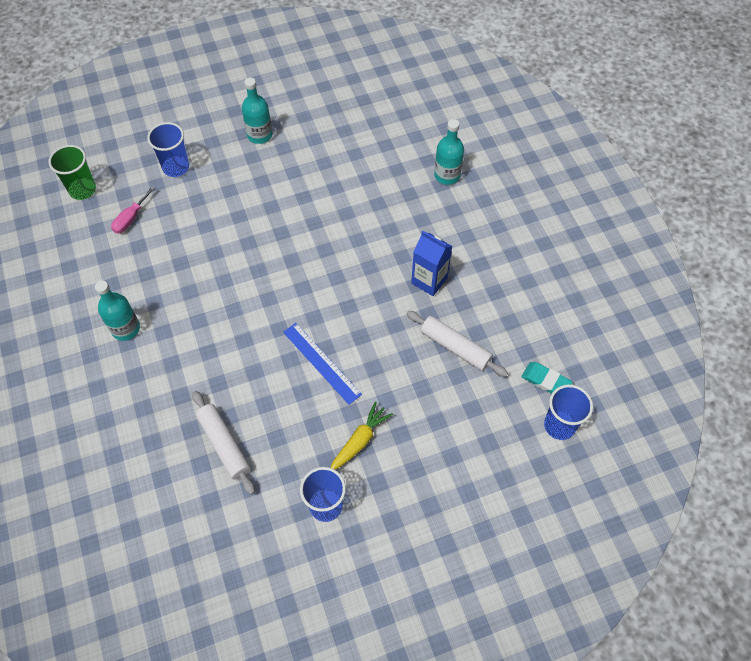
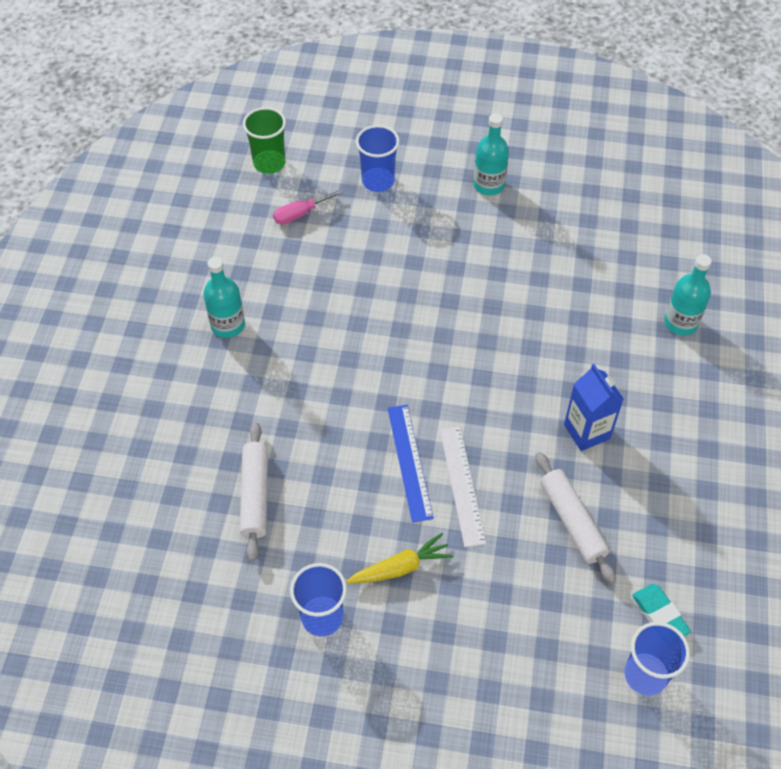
camera: 30 degrees right, 5 degrees down
(367, 360) = (462, 485): none -> white ruler

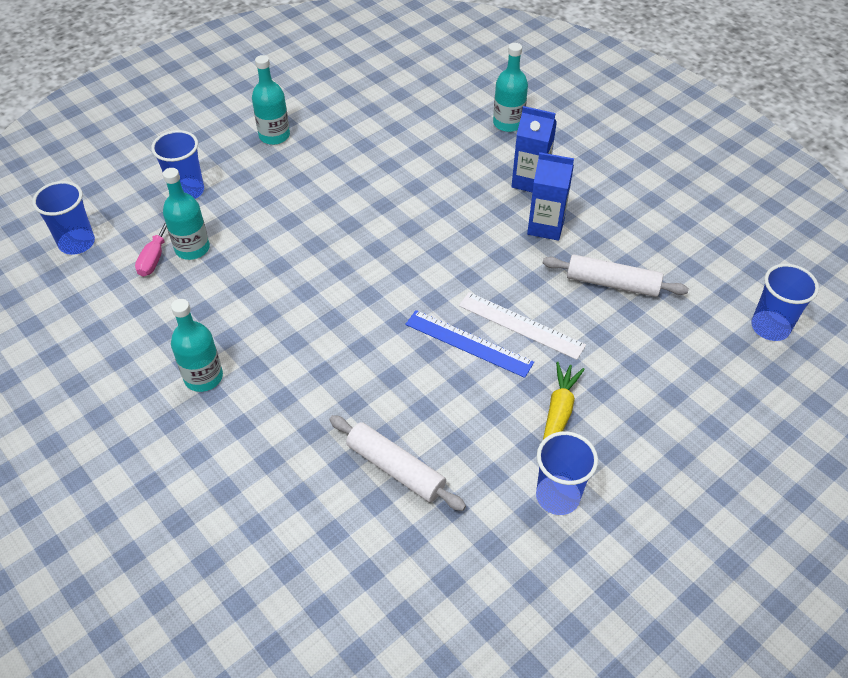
camera: 50 degrees left, 5 degrees down
(269, 163) = (77, 243): green cup -> blue cup
(329, 228) = (192, 248): none -> turquoise bottle
(628, 385) = (530, 181): none -> blue carton
(660, 615) = (729, 288): turquoise eraser -> none

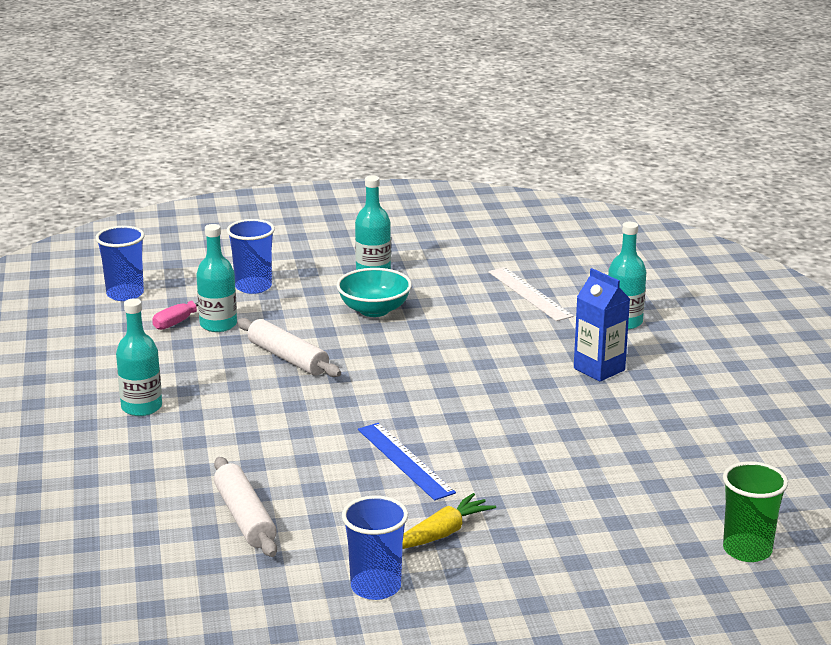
camera: 30 degrees right, 25 degrees down
(310, 181) = (374, 310): none -> turquoise bowl
(521, 325) = (471, 465): white ruler -> white ruler (529, 294)
(546, 226) = (578, 405): blue carton -> none
(612, 283) = (603, 465): white rolling pin -> white rolling pin (288, 358)
(770, 327) = (747, 550): blue cup -> green cup

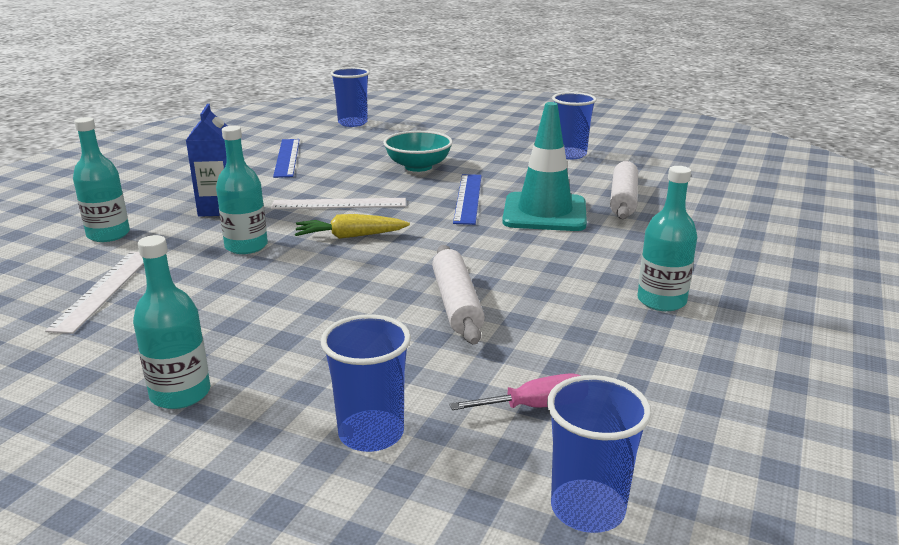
camera: 145 degrees left, 0 degrees up
(218, 325) = (489, 379): turquoise bottle -> turquoise bottle (246, 246)
(309, 467) = (544, 213): none -> turquoise traffic cone
(374, 310) = (283, 329): turquoise bowl -> turquoise bowl (418, 167)
(442, 533) = (500, 163): yellow carrot -> yellow carrot (350, 236)
(512, 410) = (339, 204): none -> white ruler
(683, 451) = (287, 157): none -> blue ruler
(747, 550) = (352, 123): green cup -> blue cup

